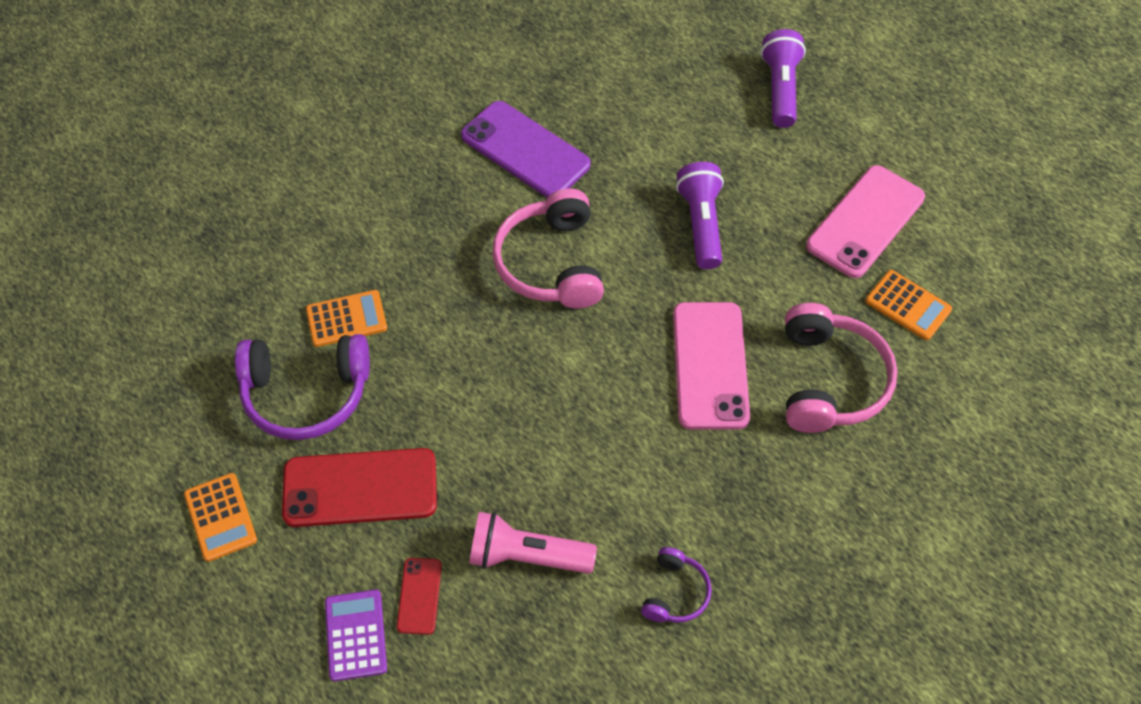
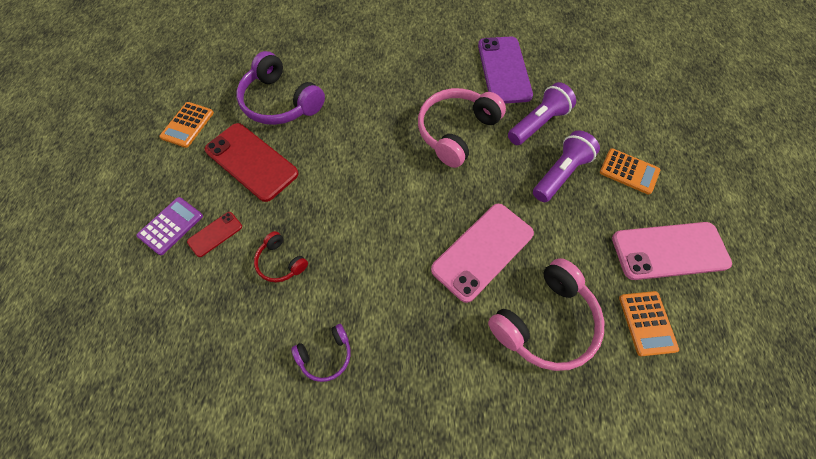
camera: 45 degrees right, 5 degrees up
(346, 319) = (334, 84): orange calculator -> orange calculator (629, 171)
(527, 555) = (281, 262): pink flashlight -> red headphones
(780, 89) = (689, 139): purple flashlight -> purple flashlight (538, 123)

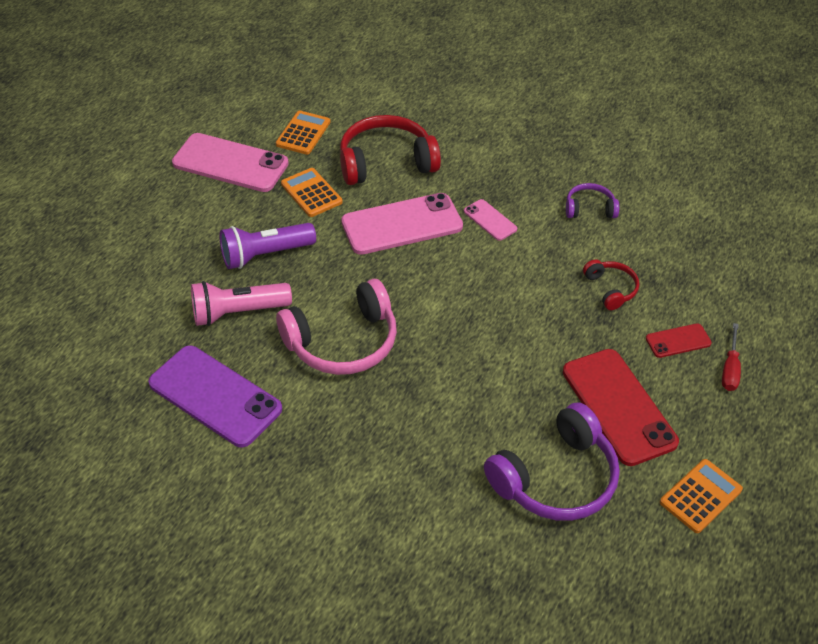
camera: 155 degrees left, 15 degrees down
(171, 226) = (730, 369): purple calculator -> red screwdriver
(280, 102) = (555, 478): purple headphones -> purple headphones turned 75 degrees clockwise
(412, 293) = (490, 220): none -> pink phone
(504, 70) = (215, 396): purple phone -> purple phone turned 75 degrees counterclockwise
(538, 123) = (238, 312): purple flashlight -> pink flashlight
(545, 322) = (386, 162): pink headphones -> red headphones
(629, 171) = (192, 230): orange calculator -> orange calculator (311, 193)

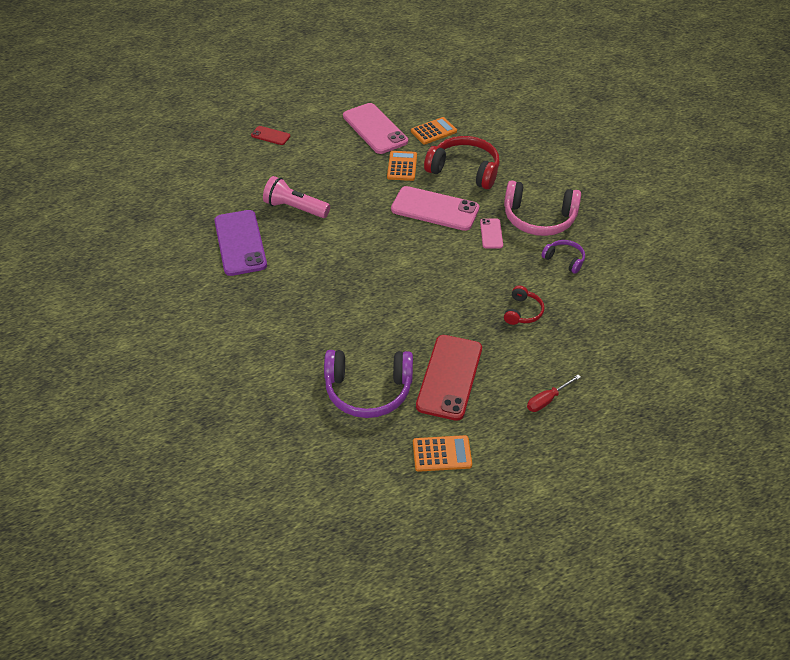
camera: 40 degrees right, 0 degrees up
(265, 255) = (341, 186): purple flashlight -> none
(343, 342) = (332, 253): pink headphones -> pink headphones (539, 218)
(678, 341) = (531, 365): red phone -> red phone (270, 136)

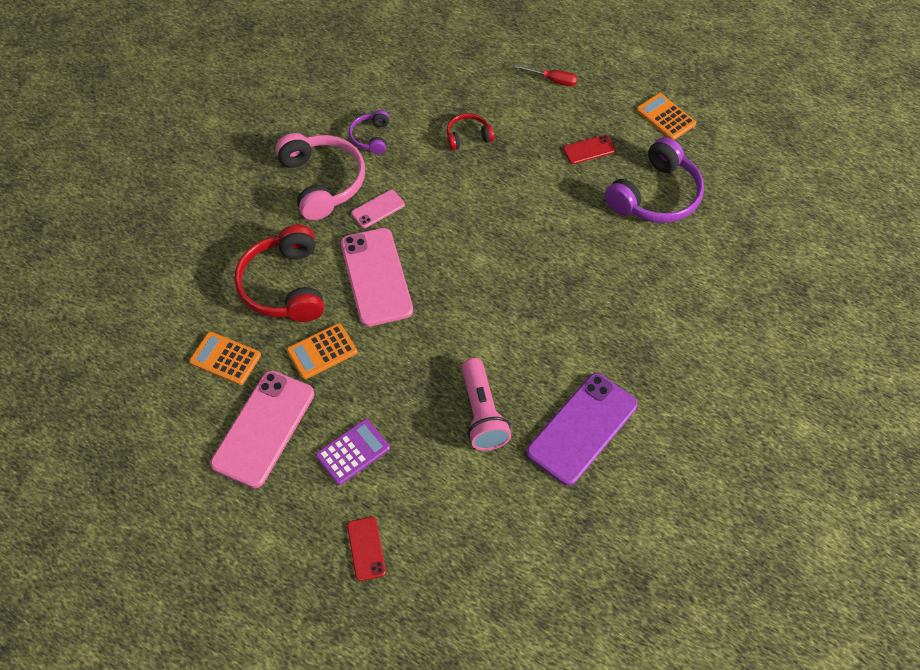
camera: 125 degrees left, 10 degrees up
(327, 152) = (353, 452): none -> purple calculator
(368, 390) = (655, 195): purple headphones -> purple headphones turned 75 degrees clockwise
(449, 377) = (589, 150): red phone -> red phone, size x0.49

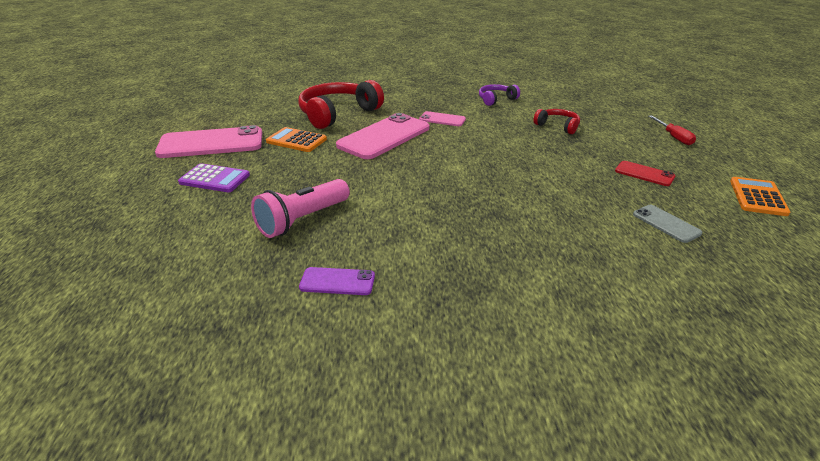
camera: 55 degrees right, 25 degrees down
(225, 358) = (258, 116): orange calculator -> none
(322, 182) = (436, 98): pink headphones -> none
(366, 548) = (120, 214): red phone -> none
(582, 428) = (337, 282): purple phone -> purple phone, size x0.49
(655, 195) = (666, 224): purple headphones -> grey phone

